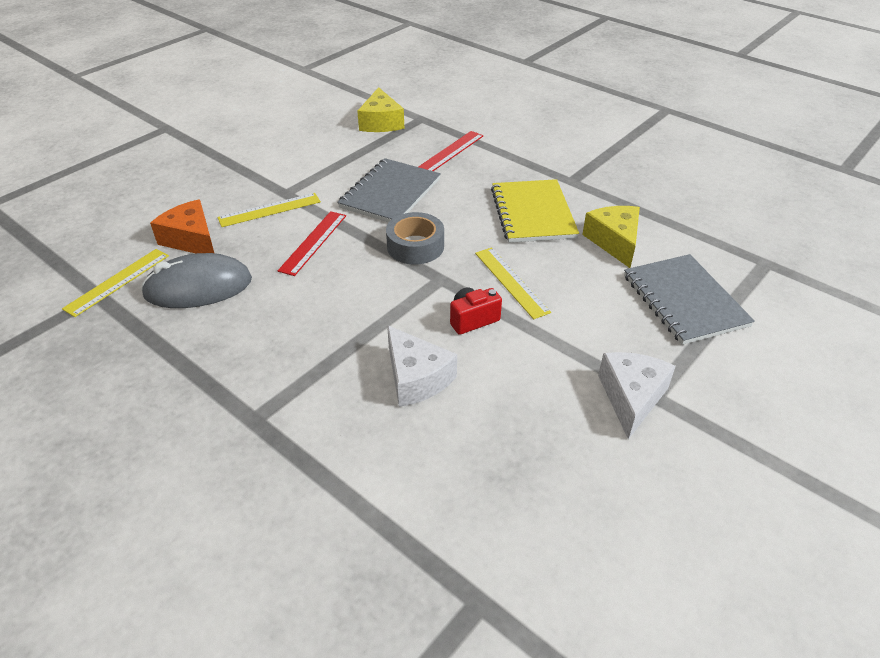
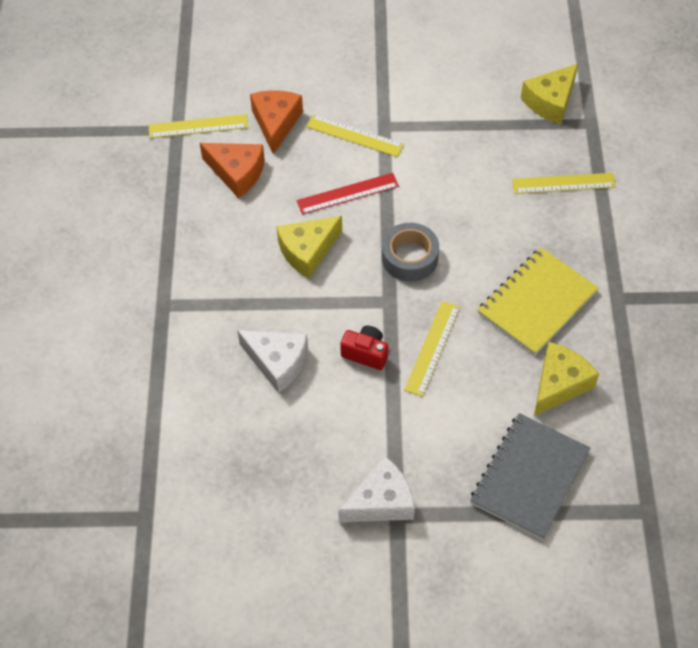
camera: 50 degrees right, 15 degrees up
(198, 287) = (237, 173): grey mouse -> orange cheese
(332, 293) = (307, 251): none -> yellow cheese
(390, 193) = (457, 190): grey notebook -> none
(416, 378) = (277, 362): white cheese -> white cheese turned 75 degrees counterclockwise
(451, 151) = (563, 183): red ruler -> yellow ruler

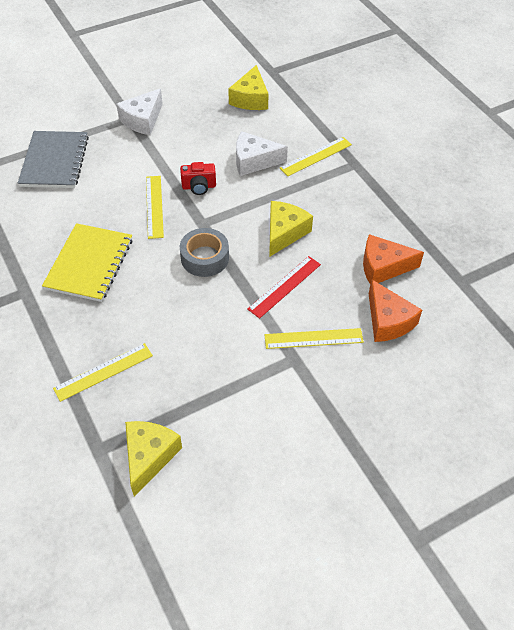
camera: 150 degrees right, 5 degrees down
(198, 126) = (447, 291): yellow ruler -> yellow ruler (316, 156)
(559, 384) = (52, 217): yellow cheese -> yellow cheese (250, 98)

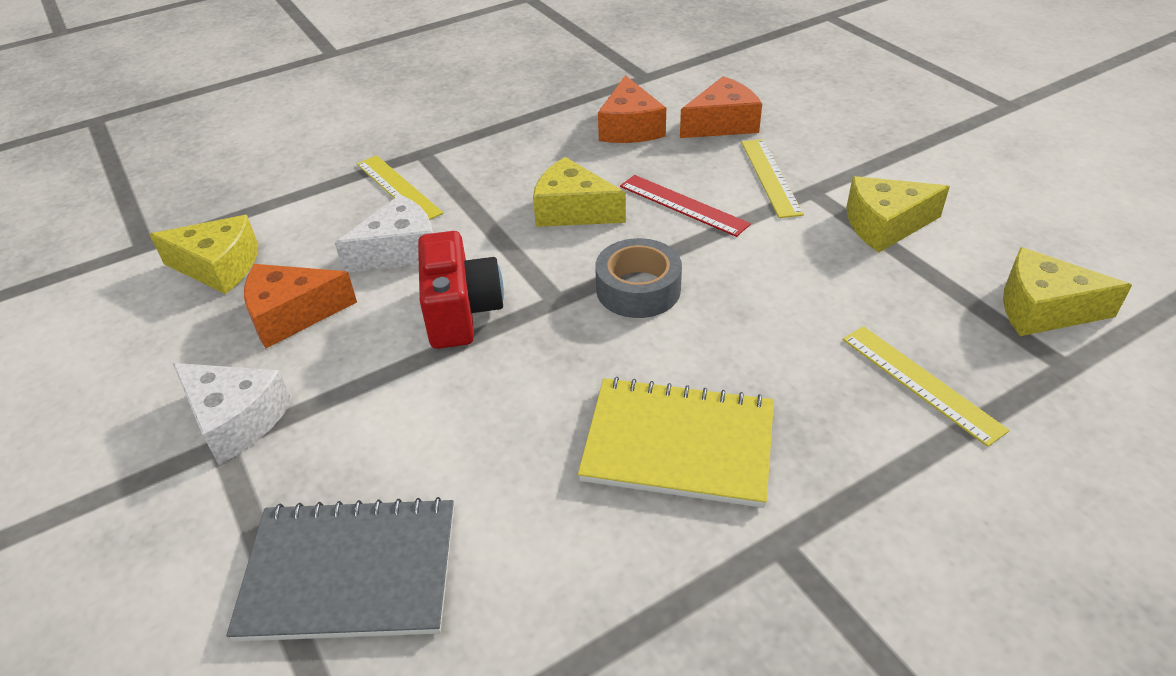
camera: 90 degrees left, 10 degrees down
(154, 206) = (513, 367): yellow ruler -> none
(199, 187) = (461, 312): red camera -> red camera, size x1.58
(208, 128) = (292, 314): none -> orange cheese
(249, 393) = (885, 225): none -> yellow cheese
(254, 161) = (400, 251): white cheese -> white cheese turned 120 degrees counterclockwise

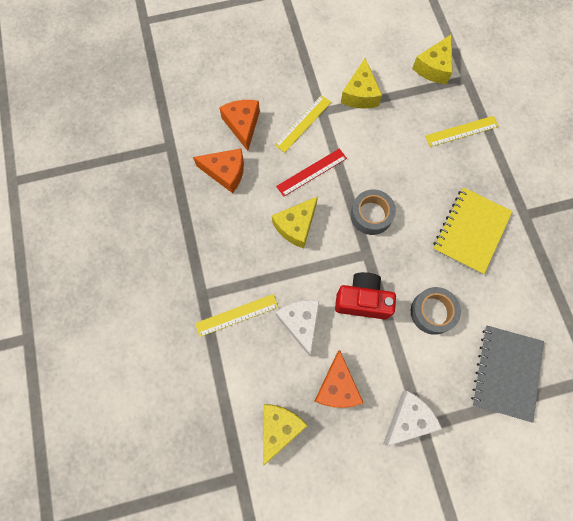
camera: 75 degrees left, 30 degrees up
(465, 414) = (432, 312): none -> grey tape
(770, 177) = (303, 123): yellow ruler -> yellow ruler turned 60 degrees counterclockwise

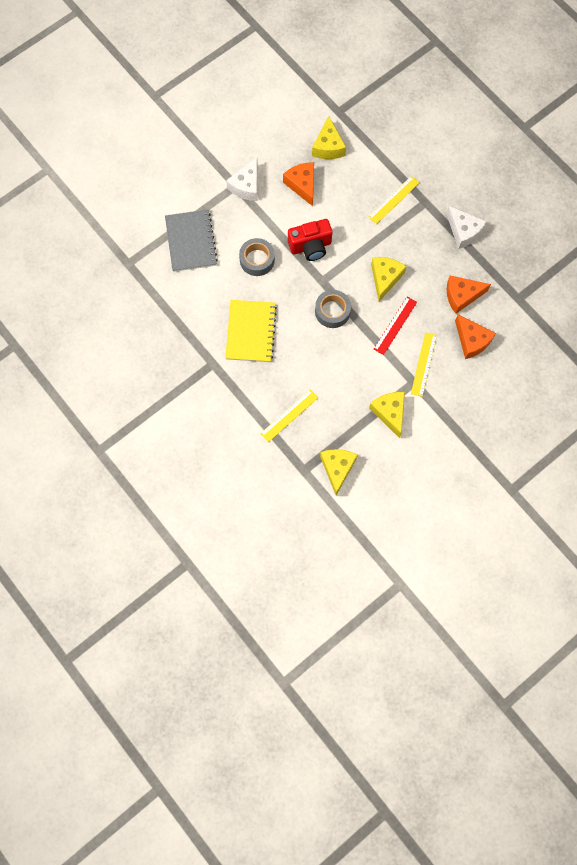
camera: 155 degrees right, 0 degrees up
(300, 323) = (346, 213): white cheese -> white cheese (463, 231)

